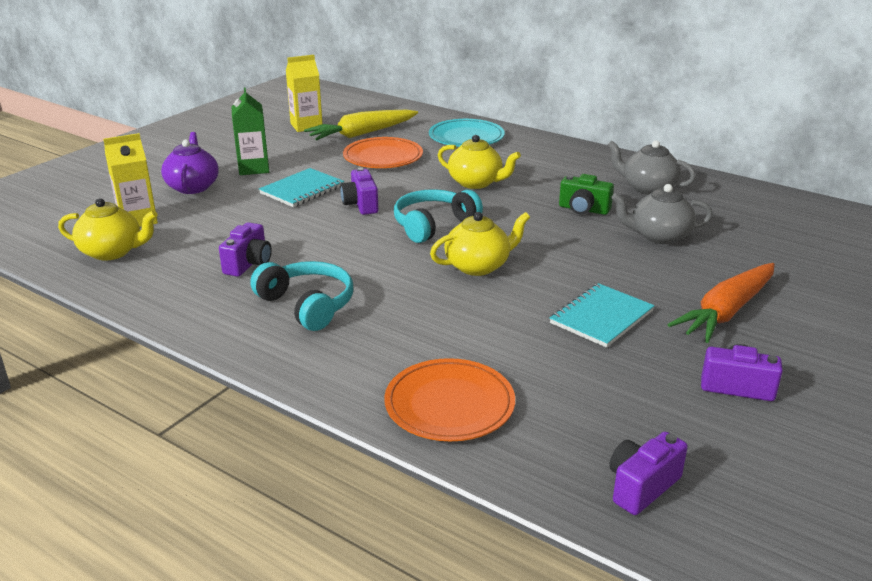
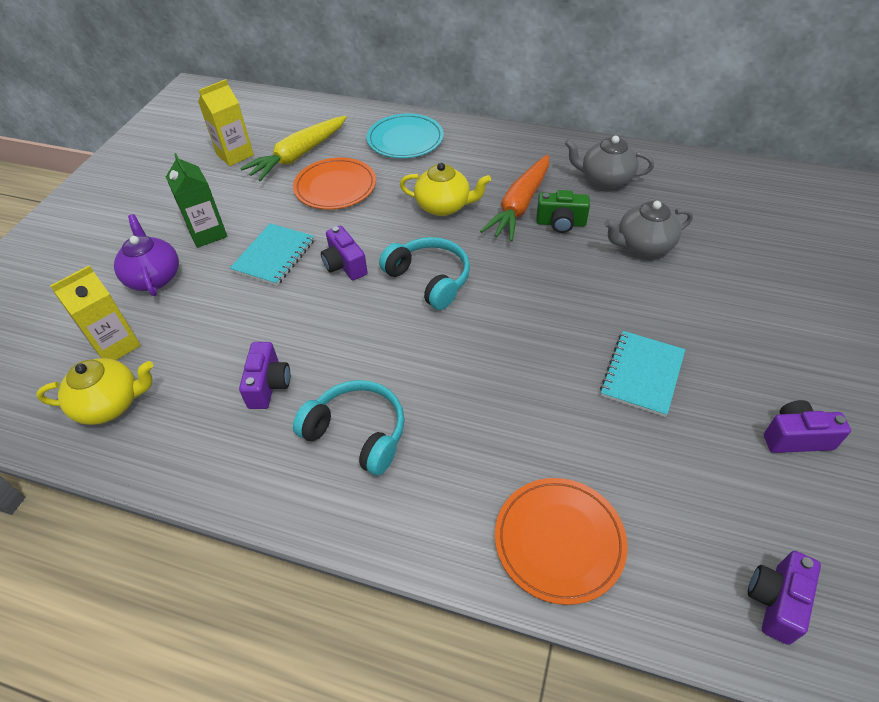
camera: 15 degrees left, 20 degrees up
(433, 225) = (429, 279): turquoise headphones -> turquoise headphones turned 105 degrees clockwise
(478, 266) = (499, 330): yellow teapot -> none
(726, 312) = (745, 337): orange carrot -> orange carrot (520, 206)

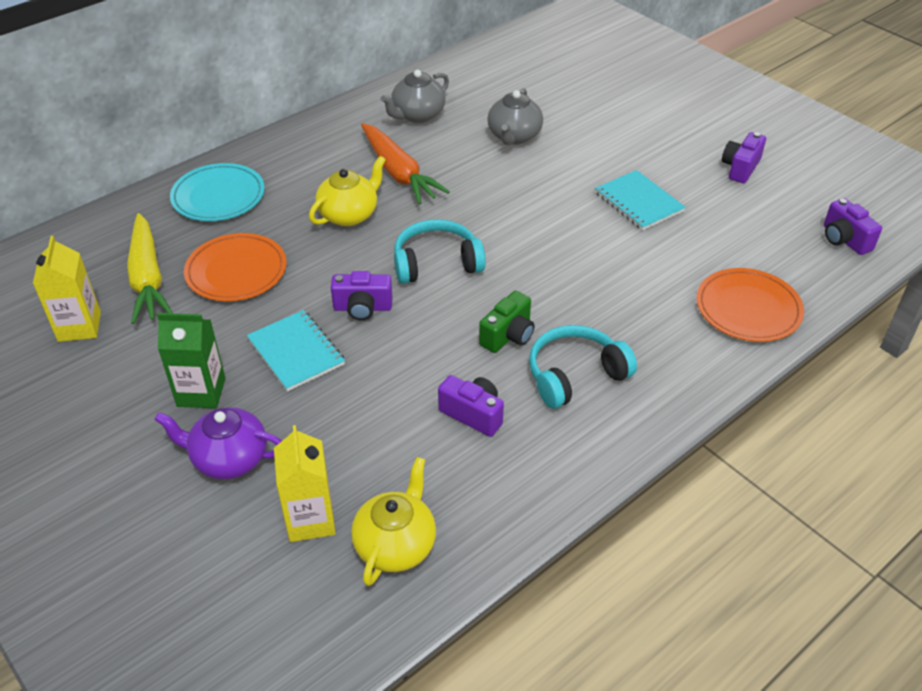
camera: 60 degrees left, 5 degrees down
(561, 223) = (445, 162): green camera -> green camera (508, 336)

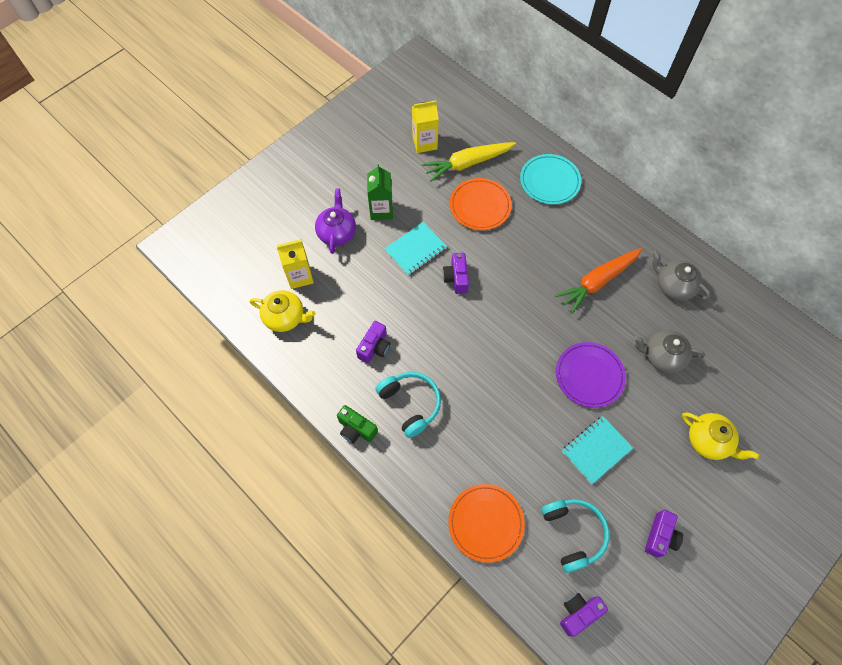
camera: 85 degrees right, 20 degrees up
(349, 214) = (545, 258): yellow teapot -> yellow teapot (708, 441)
(436, 263) = (504, 315): turquoise headphones -> turquoise headphones (573, 533)
(508, 336) = (441, 363): green camera -> green camera (356, 429)
(536, 196) = (589, 375): none -> purple plate
(740, 168) = (660, 536): purple camera -> purple camera turned 90 degrees clockwise

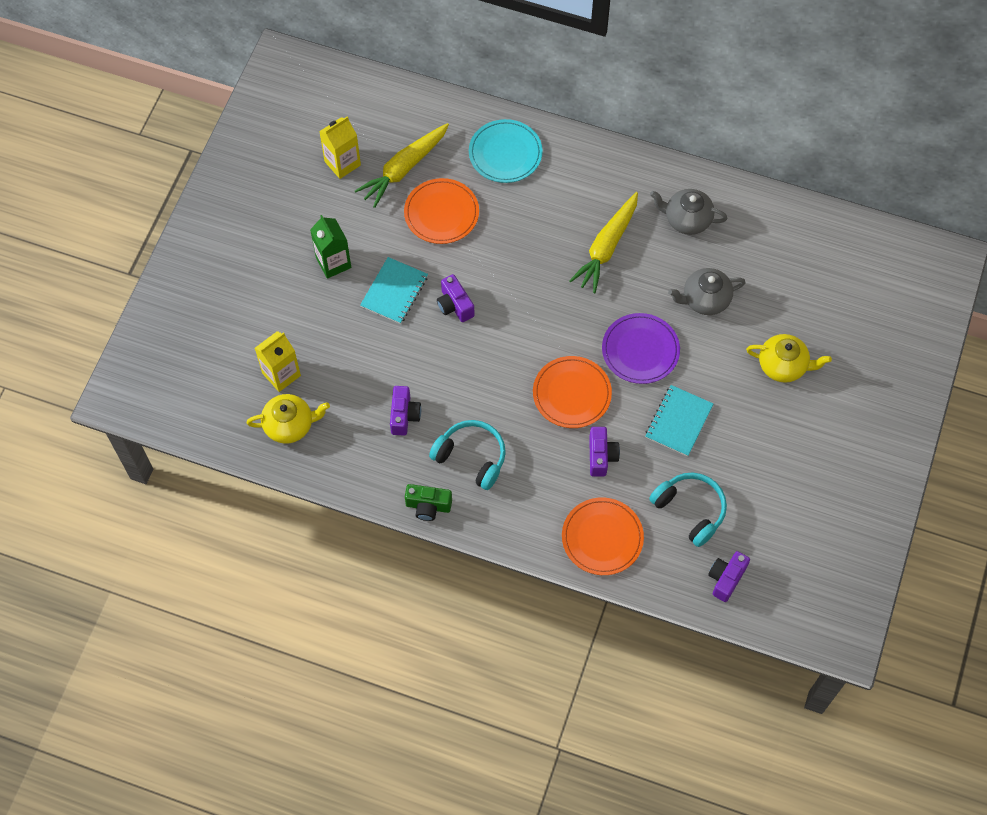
camera: 25 degrees left, 0 degrees up
(337, 232) = (296, 308): purple teapot -> none
(516, 387) = (572, 394): none -> orange plate
(597, 282) = (606, 247): orange carrot -> yellow carrot
(660, 536) = (773, 476): purple camera -> purple camera (601, 456)

